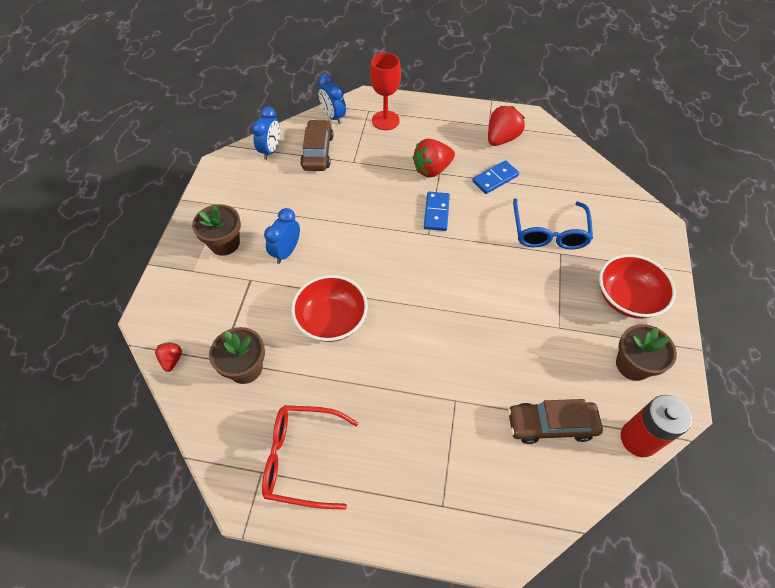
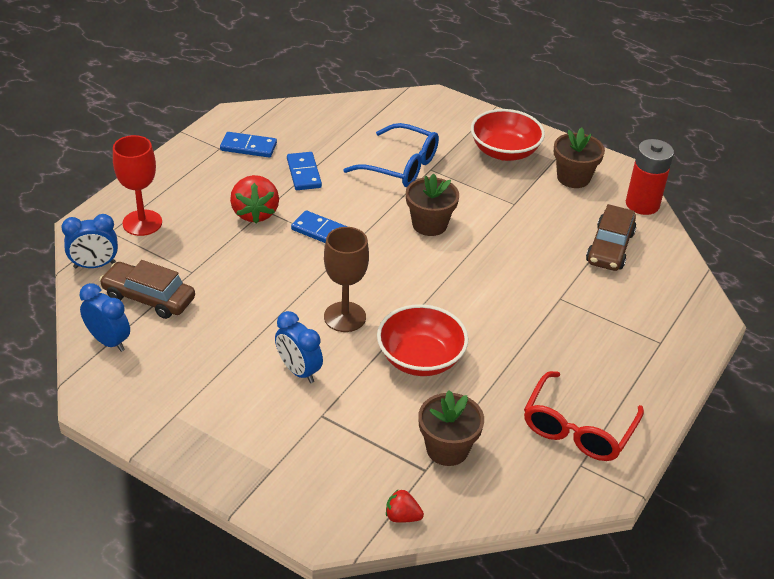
camera: 70 degrees left, 15 degrees down
(224, 243) = (246, 426): brown flower pot -> brown flower pot (429, 224)
(353, 258) = (345, 317): none -> brown goblet
(501, 139) = (248, 147): red strawberry -> blue domino

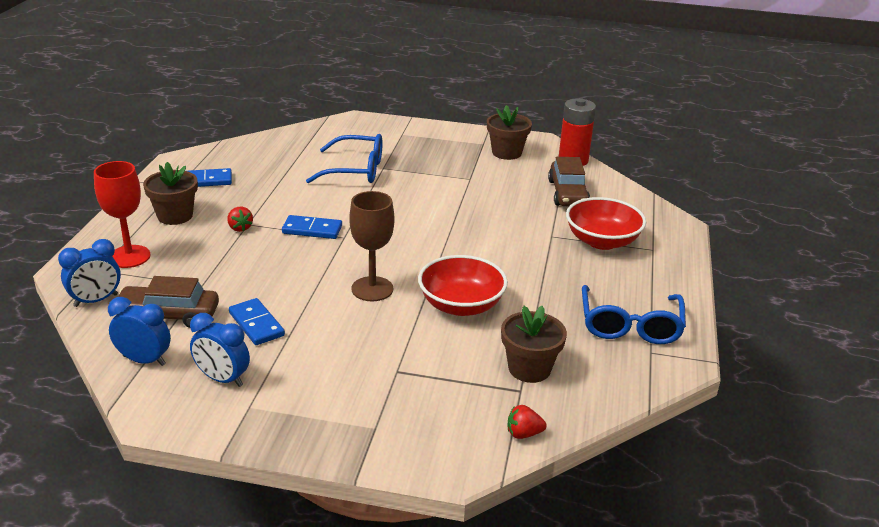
camera: 20 degrees left, 10 degrees down
(255, 213) = (240, 228): red strawberry -> red strawberry, size x0.53
(298, 371) = (353, 340): blue clock -> blue clock (222, 379)
(303, 173) = (269, 190): blue domino -> blue domino (256, 324)
(429, 224) = (407, 206): brown flower pot -> brown flower pot (175, 216)
(504, 151) = (438, 145): red bowl -> red bowl (602, 241)
(578, 428) = (630, 325): red glasses -> blue glasses

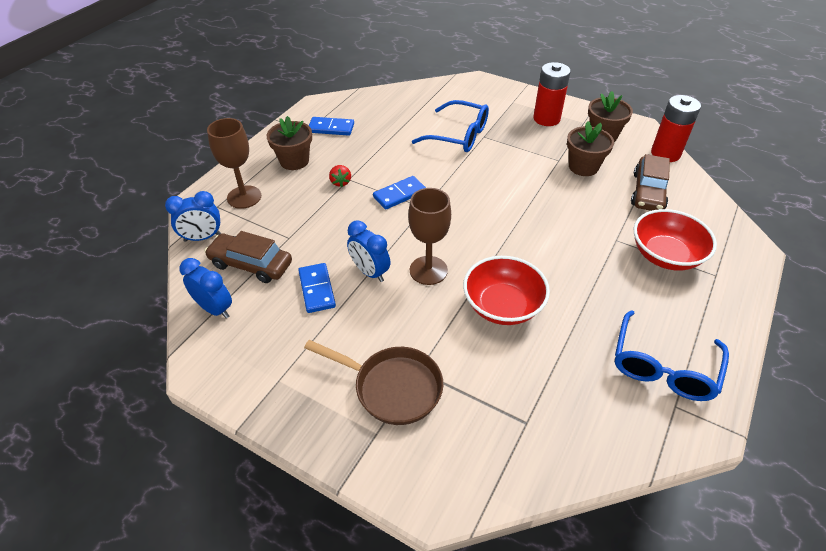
camera: 20 degrees right, 15 degrees up
(129, 256) = (244, 197): red goblet -> brown goblet
(222, 379) = (268, 344): blue clock -> blue clock (370, 272)
(312, 230) = (399, 194): blue domino -> blue domino turned 60 degrees counterclockwise
(375, 389) = (392, 387): none -> brown pan
(443, 145) = (546, 119): none -> red battery
(523, 434) = (512, 478): red strawberry -> none
(529, 369) = (543, 398): brown flower pot -> brown flower pot (583, 167)

